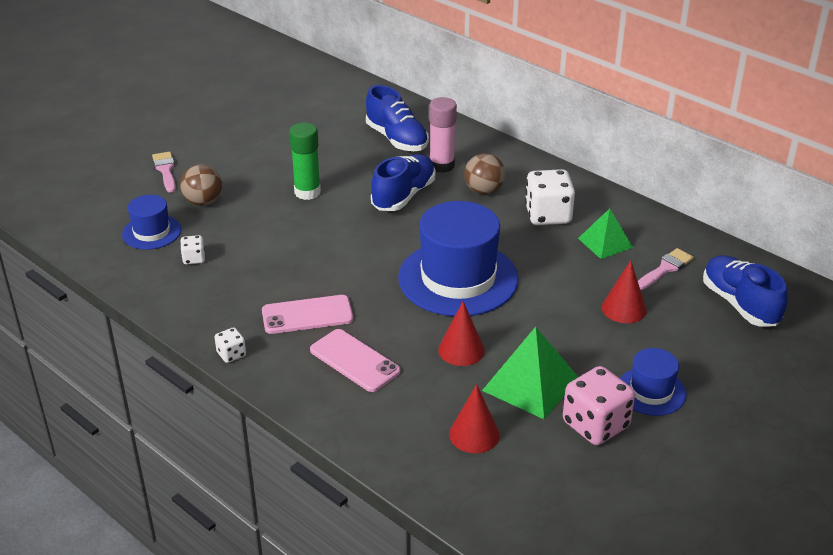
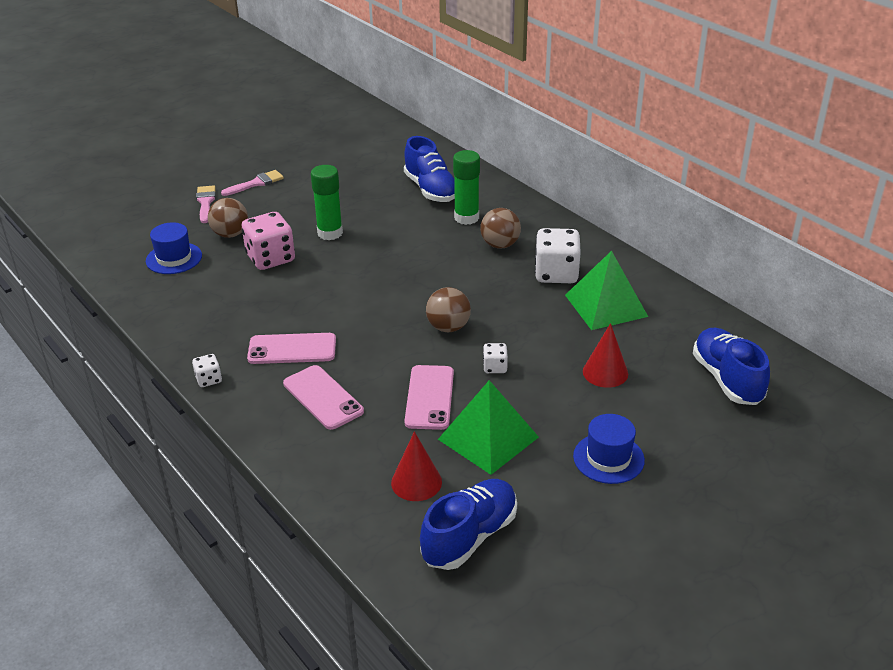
camera: 10 degrees right, 0 degrees up
(194, 259) = (204, 286): white dice -> white dice (495, 367)
(403, 196) = (420, 243): blue shoe -> blue shoe (470, 537)
(442, 165) = (466, 218): pink glue stick -> green glue stick
(458, 278) = (448, 327): blue hat -> brown ball
(461, 350) = (429, 397): red cone -> pink phone
(595, 425) = (541, 486): pink dice -> pink dice (270, 258)
(605, 242) = (606, 305): green pyramid -> green pyramid, size x1.55
(665, 269) = (659, 336): pink brush -> pink brush (256, 183)

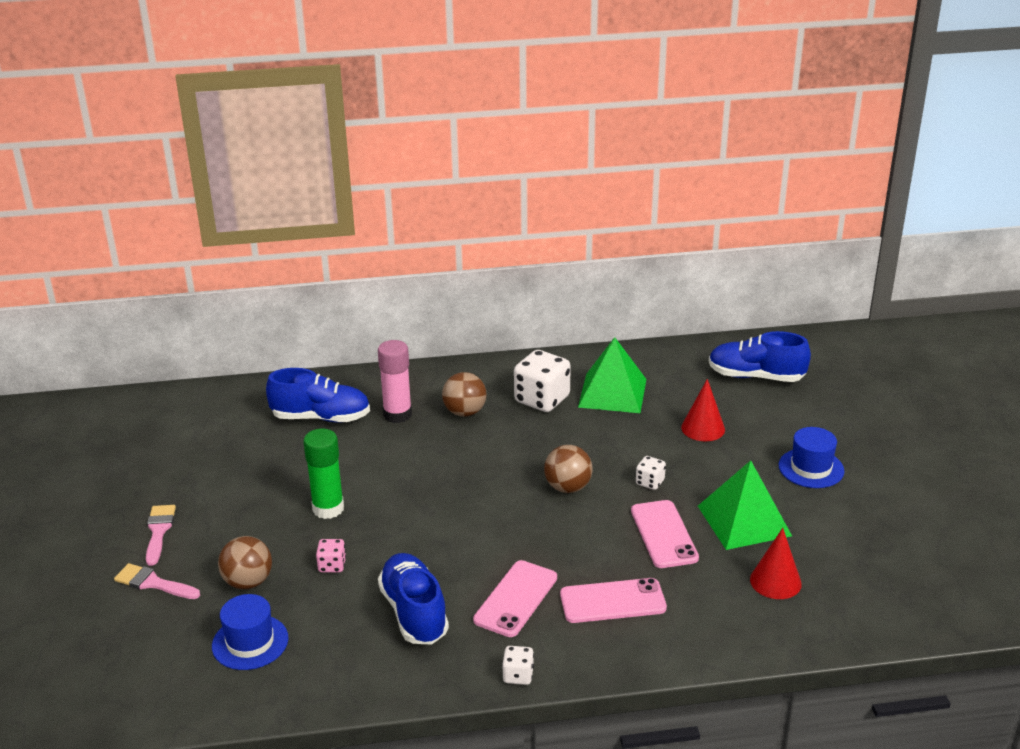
camera: 60 degrees left, 5 degrees down
(270, 258) = (332, 565): pink dice -> pink dice, size x0.49
(429, 397) = (664, 534): pink phone -> pink phone turned 45 degrees clockwise
(466, 218) = (397, 415): green glue stick -> pink glue stick
(470, 537) = (862, 574): blue shoe -> blue shoe (414, 613)

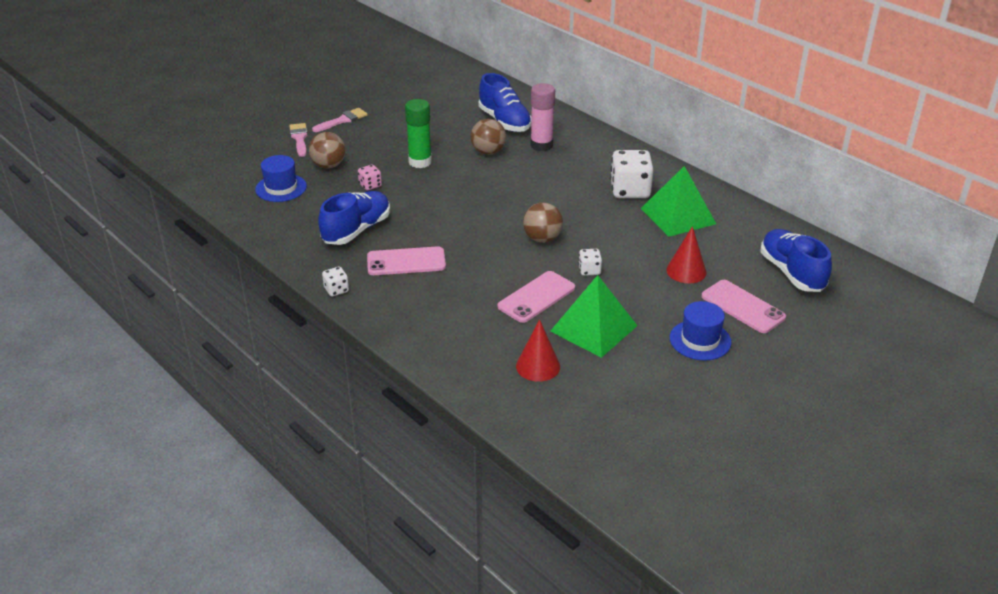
camera: 55 degrees right, 5 degrees up
(465, 412) = (575, 167): brown ball -> brown ball (488, 152)
(612, 601) = (442, 301): pink phone -> pink phone (743, 307)

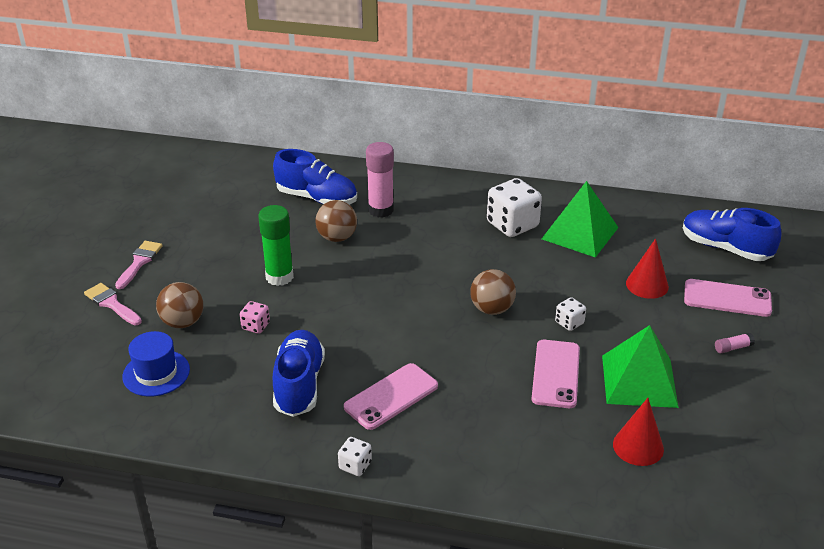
camera: 35 degrees left, 0 degrees up
(700, 340) = (733, 348): blue hat -> pink glue stick

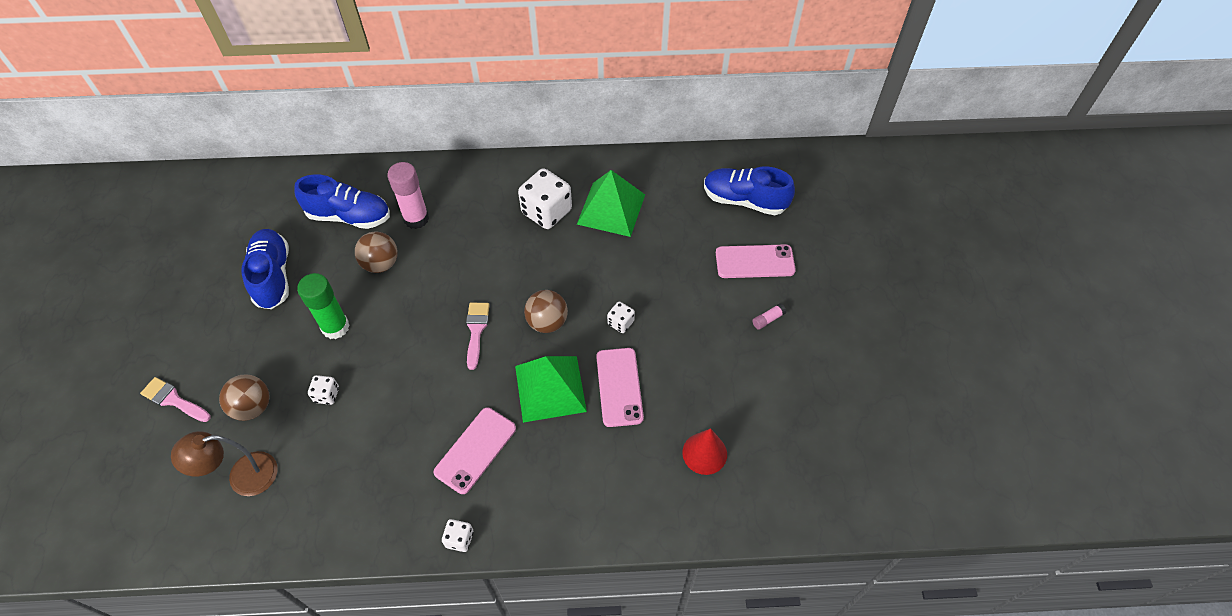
camera: 15 degrees left, 20 degrees up
(139, 262) = (188, 340): pink brush -> pink brush (476, 331)
(156, 373) = (242, 477): blue hat -> brown lamp
(255, 326) = (327, 395): pink dice -> white dice
(299, 385) = (386, 457): blue shoe -> blue shoe (273, 276)
(639, 381) = (693, 377): green pyramid -> green pyramid (550, 388)
(647, 285) = (682, 261): red cone -> none

